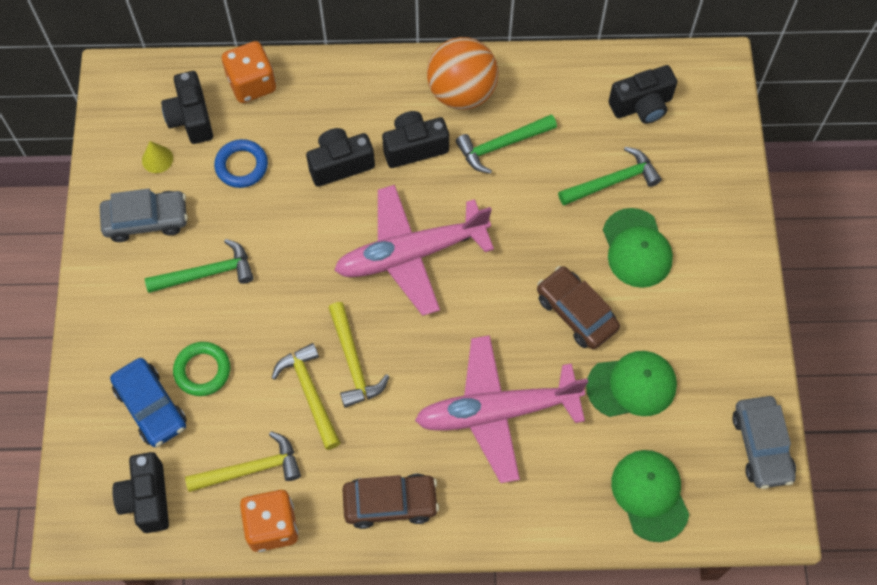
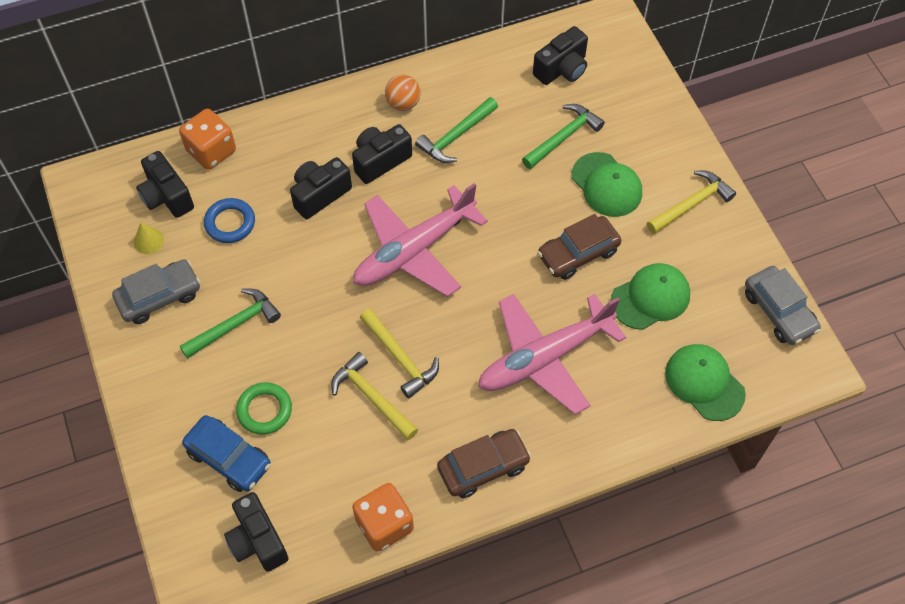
camera: 20 degrees left, 5 degrees down
(250, 469) = (344, 481): yellow hammer -> yellow hammer (691, 204)
(461, 92) = (403, 103): orange ball -> orange ball, size x0.54
(576, 312) = (578, 253): brown car -> brown car turned 60 degrees counterclockwise

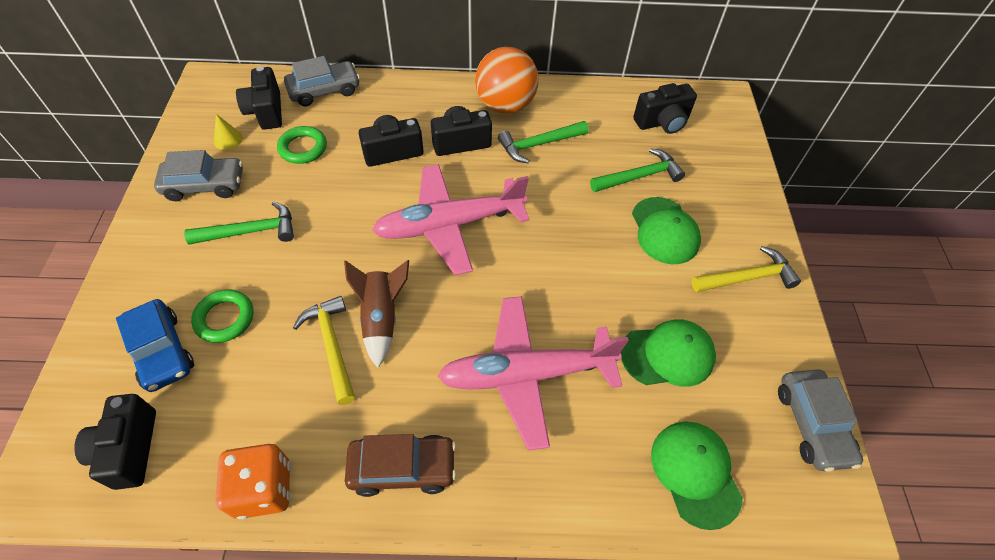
camera: 20 degrees right, 5 degrees down
(211, 151) = (324, 90): orange dice -> grey car
(230, 223) = (303, 148): blue ring -> green ring
(400, 358) = (381, 318): yellow hammer -> brown rocket
(403, 103) = (505, 105): orange ball -> orange ball, size x1.84
(578, 253) = (608, 283): brown car -> none

